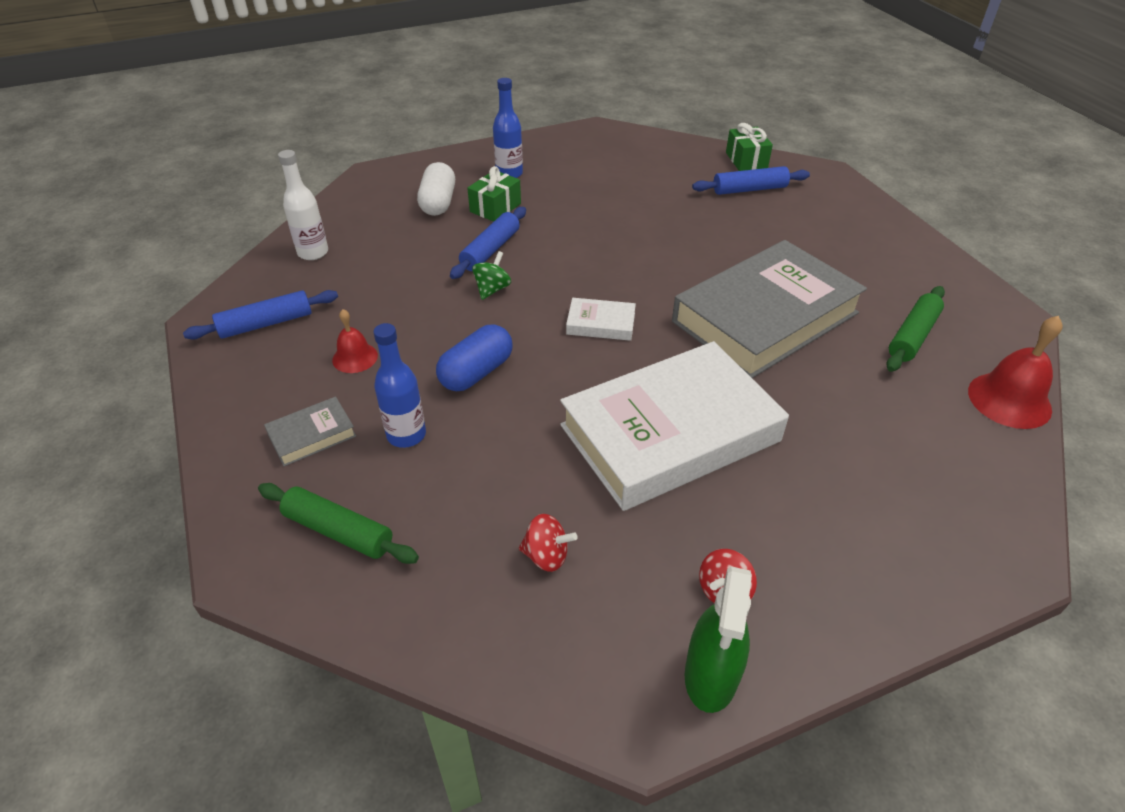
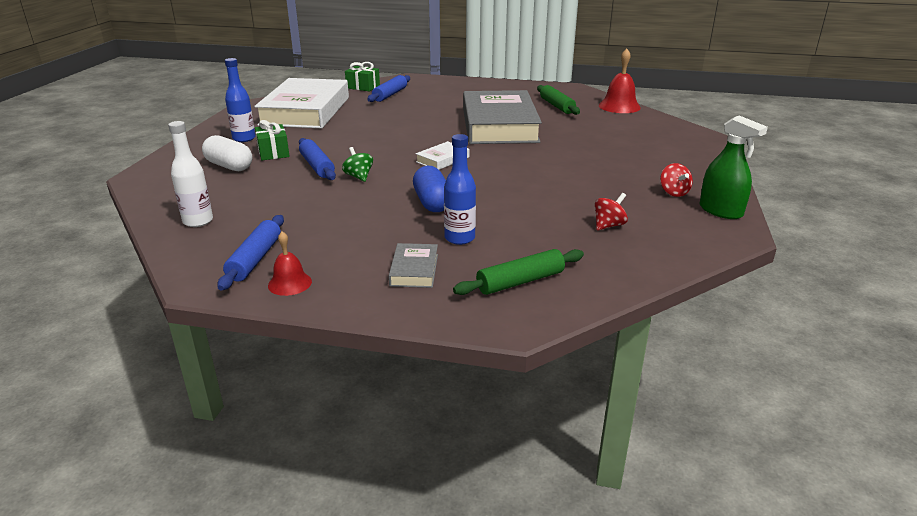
camera: 55 degrees left, 15 degrees down
(355, 357) = (354, 236): red bell -> red bell (290, 283)
(670, 433) = (554, 171): white book -> white book (305, 111)

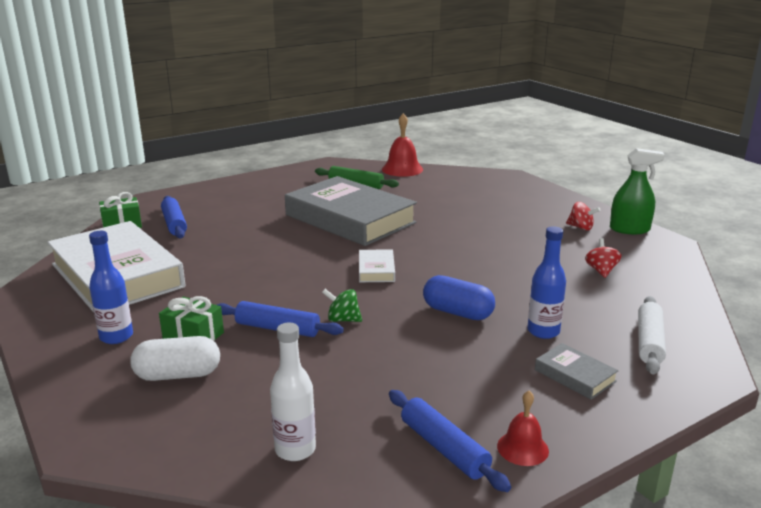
camera: 45 degrees left, 5 degrees down
(520, 282) = (649, 342): green rolling pin -> white rolling pin

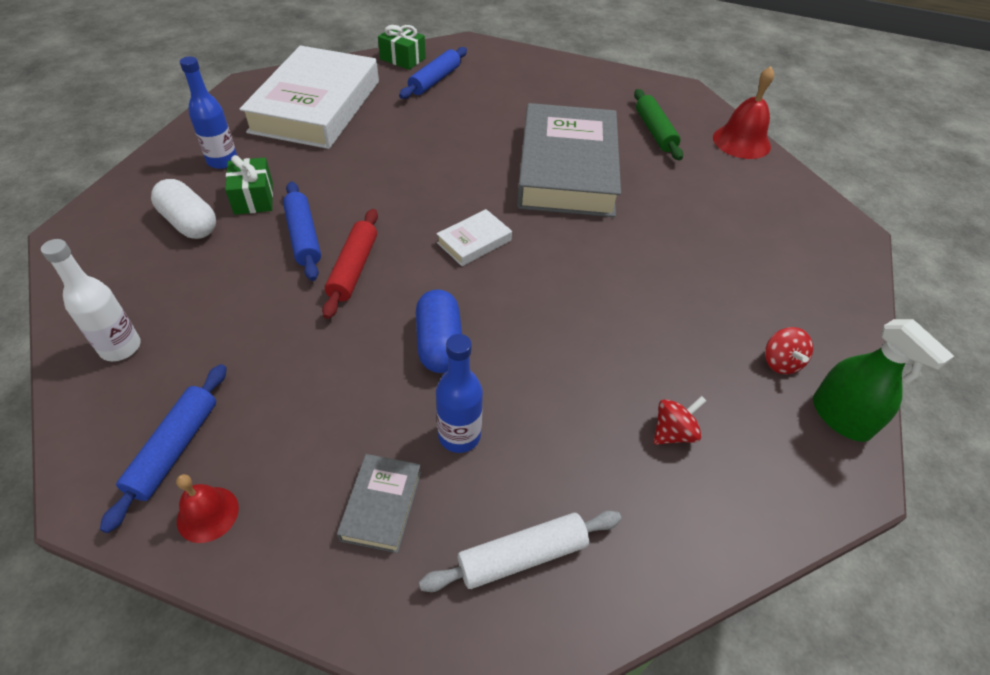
camera: 50 degrees right, 25 degrees up
(343, 319) = (353, 269): green spinning top -> red rolling pin

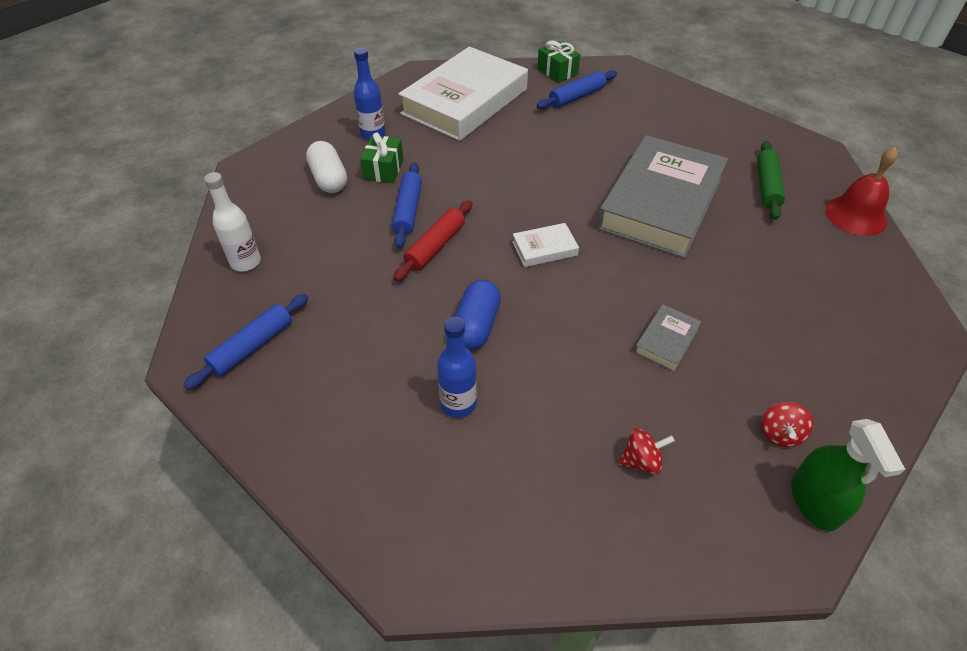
camera: 25 degrees right, 0 degrees up
(207, 514) = (255, 400): red bell -> none
(382, 505) = (376, 436): grey book -> grey book (666, 341)
(522, 556) = (464, 512): white rolling pin -> none

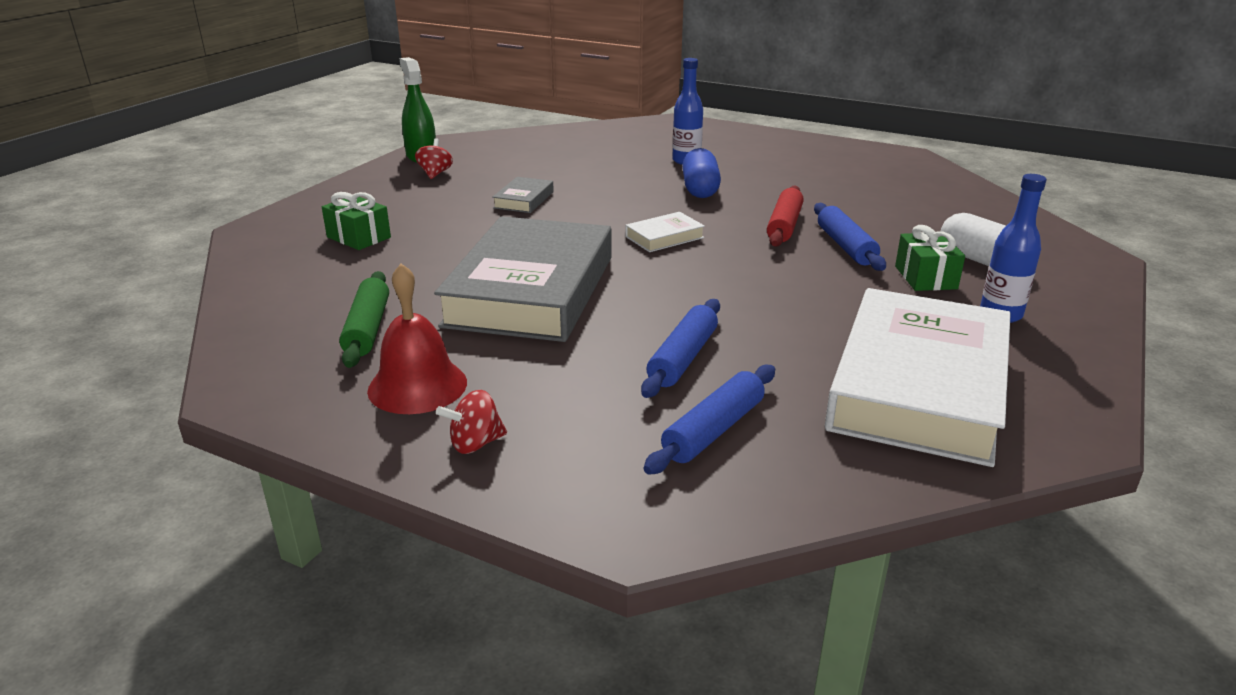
camera: 165 degrees right, 20 degrees down
(246, 262) = (955, 197): white bottle -> none
(252, 347) = (872, 164): blue rolling pin -> blue rolling pin (683, 358)
(557, 71) = (788, 488): green gift -> green gift (359, 237)
(641, 461) = (542, 156): red spinning top -> red spinning top (475, 443)
(855, 215) = (252, 311): red bell -> red bell (417, 386)

